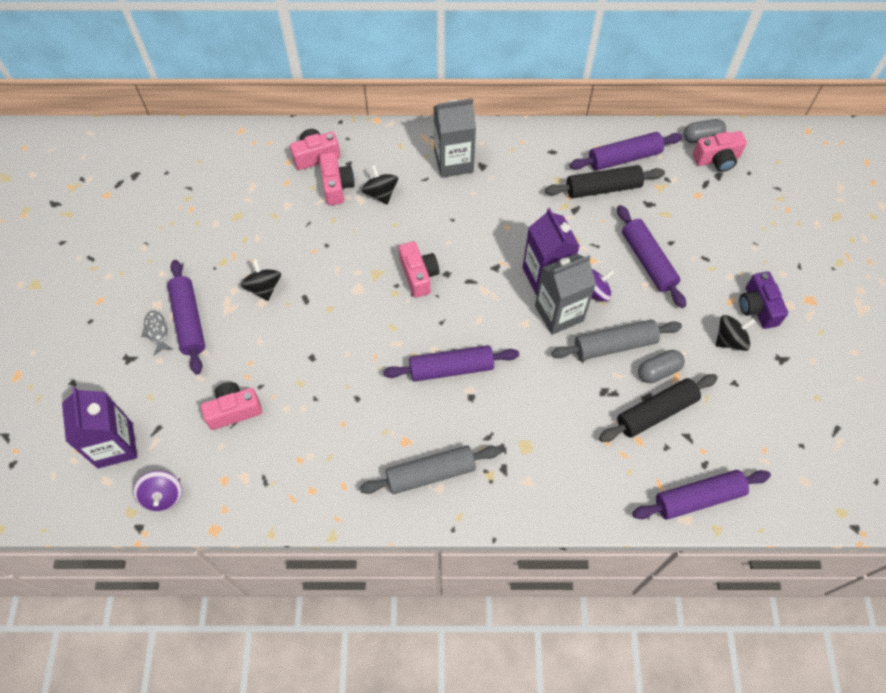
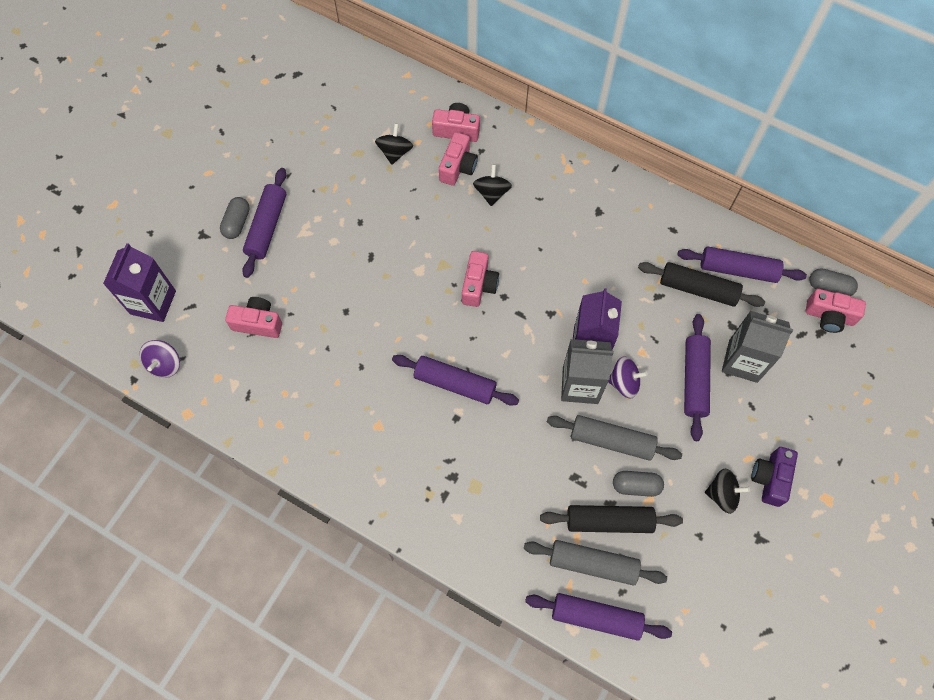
camera: 30 degrees right, 5 degrees up
(157, 331) = (237, 223): grey fish -> grey capsule
(264, 288) = (343, 229): black spinning top -> black spinning top (395, 152)
(430, 473) = (382, 464): grey rolling pin -> grey rolling pin (593, 564)
(453, 162) = (575, 195): grey carton -> grey carton (743, 361)

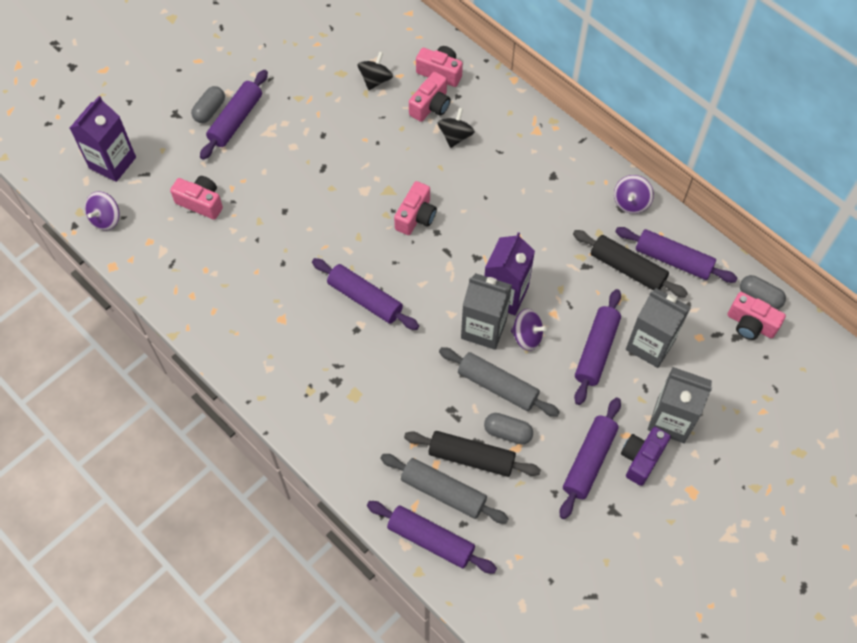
camera: 15 degrees right, 5 degrees down
(681, 221) = (631, 202): none -> purple spinning top
(722, 494) = (589, 461): black spinning top -> purple rolling pin
(785, 432) = (671, 420): none -> grey carton

